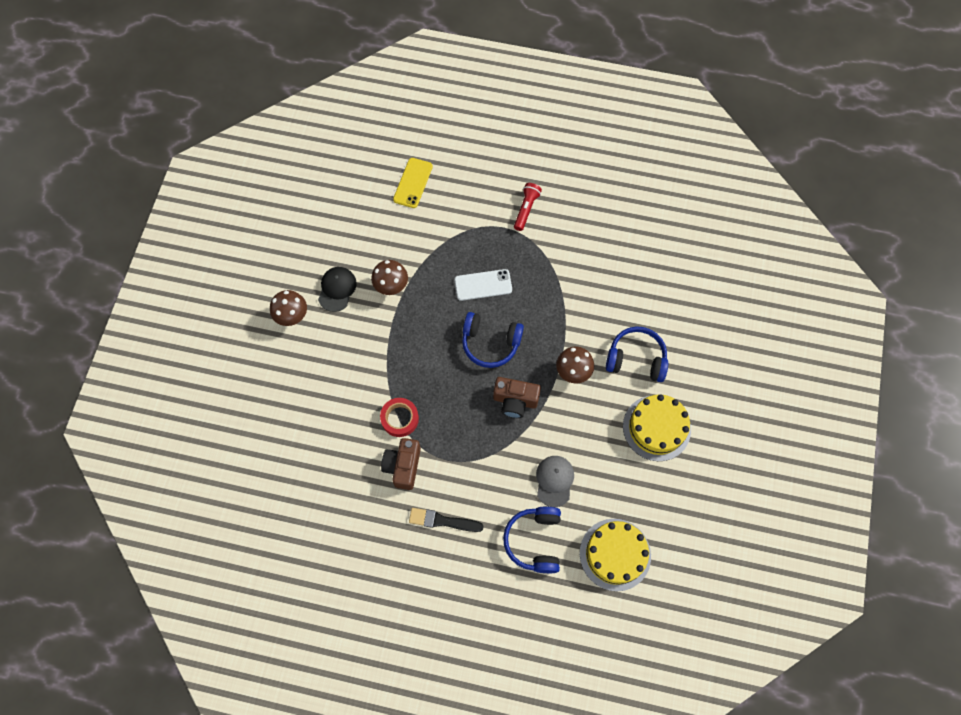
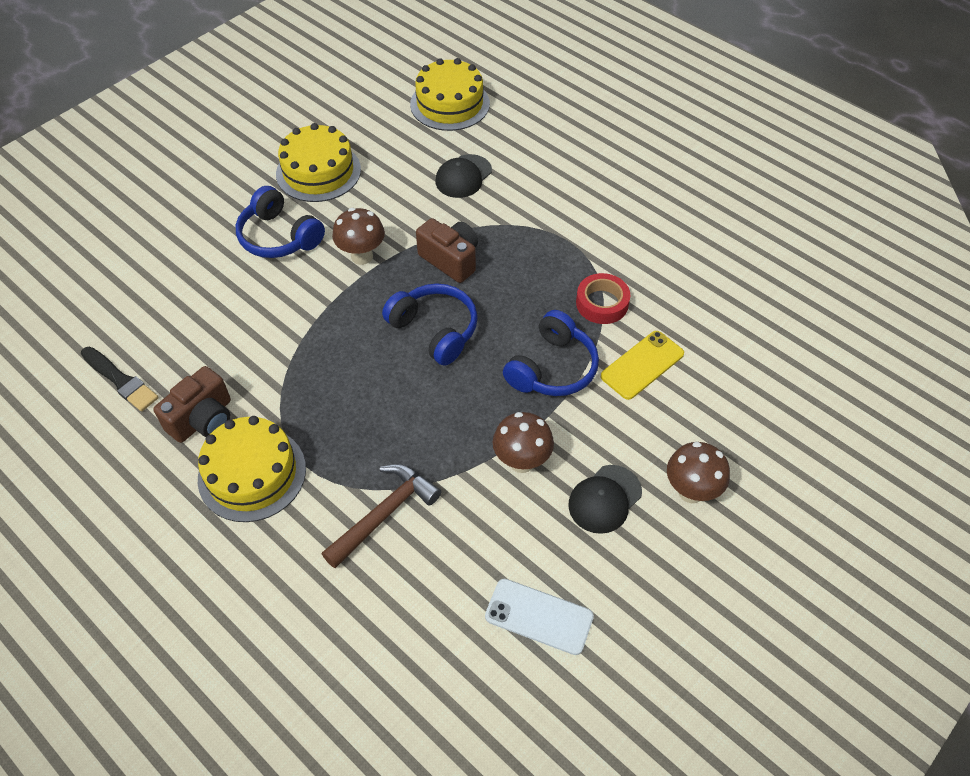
camera: 150 degrees left, 15 degrees down
(403, 466) = (624, 257): brown camera -> brown camera (203, 419)
(413, 183) = (387, 611): yellow phone -> yellow phone (642, 365)
(442, 521) = (608, 195): black brush -> black brush (120, 380)
(445, 224) = (384, 513): none -> brown hammer
(483, 285) = (392, 402): white phone -> white phone (539, 616)
(526, 209) = (252, 473): red flashlight -> yellow cake
(534, 541) = (521, 143): blue headphones -> blue headphones (552, 368)
(554, 481) = (463, 176): grey cap -> black cap

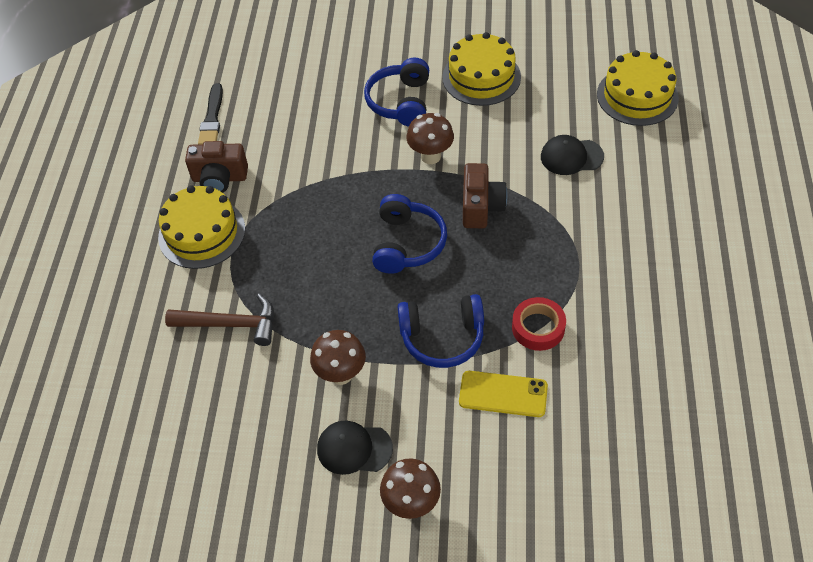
camera: 55 degrees right, 0 degrees up
(539, 616) = (223, 470): white phone -> none

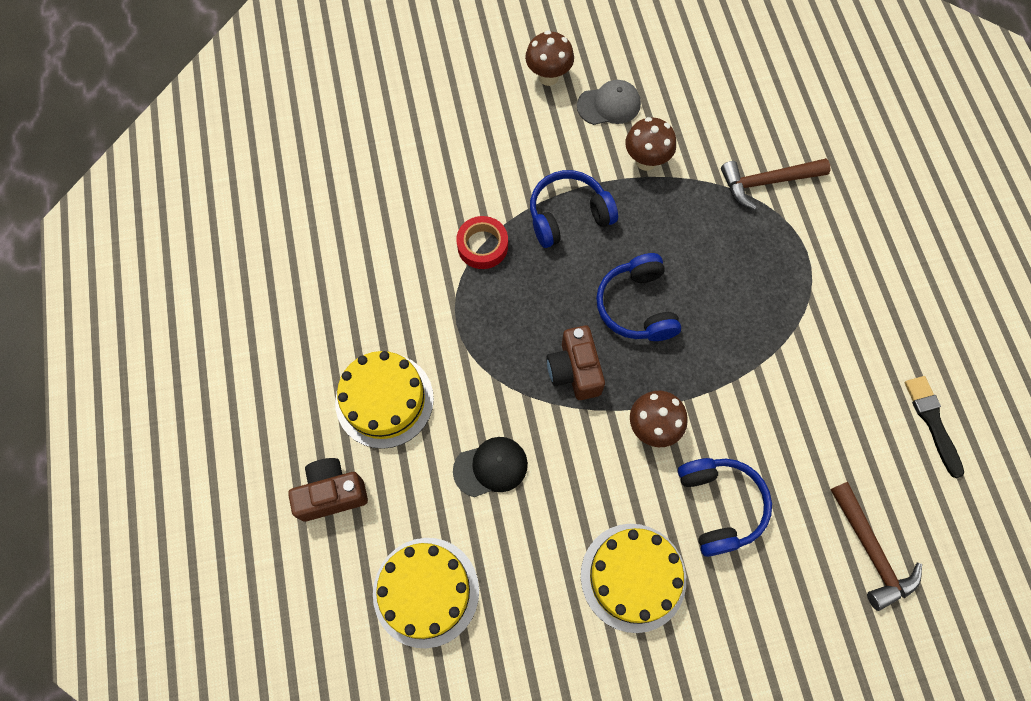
camera: 160 degrees right, 15 degrees up
(202, 233) = (850, 268): yellow cake -> yellow cake (384, 400)
(219, 178) = (872, 339): brown camera -> brown camera (332, 493)
(306, 60) = (871, 551): none -> brown hammer
(354, 448) = (609, 105): black cap -> grey cap
(503, 394) = (499, 177): yellow phone -> none

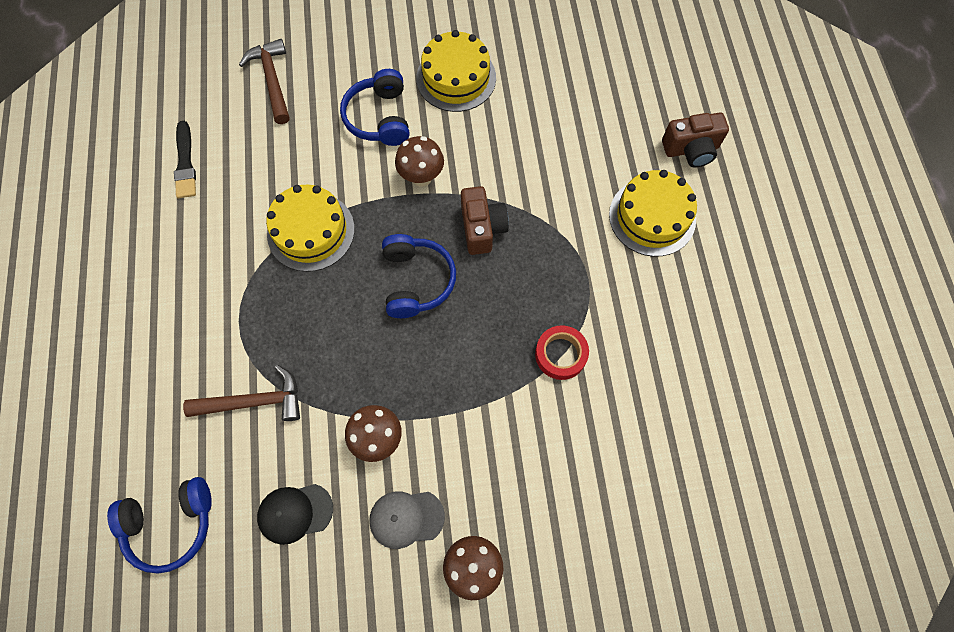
camera: 175 degrees left, 0 degrees up
(426, 591) = (613, 80): yellow cake -> yellow cake (311, 231)
(491, 467) = (560, 158): black cap -> black cap (295, 513)
(568, 215) = (470, 381): blue headphones -> blue headphones (171, 524)

